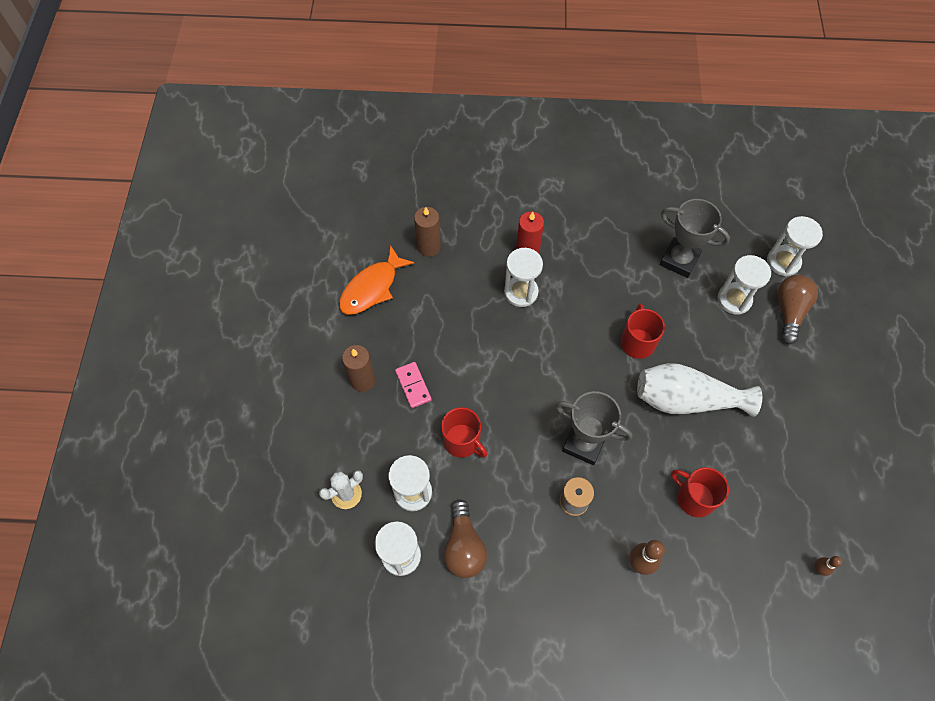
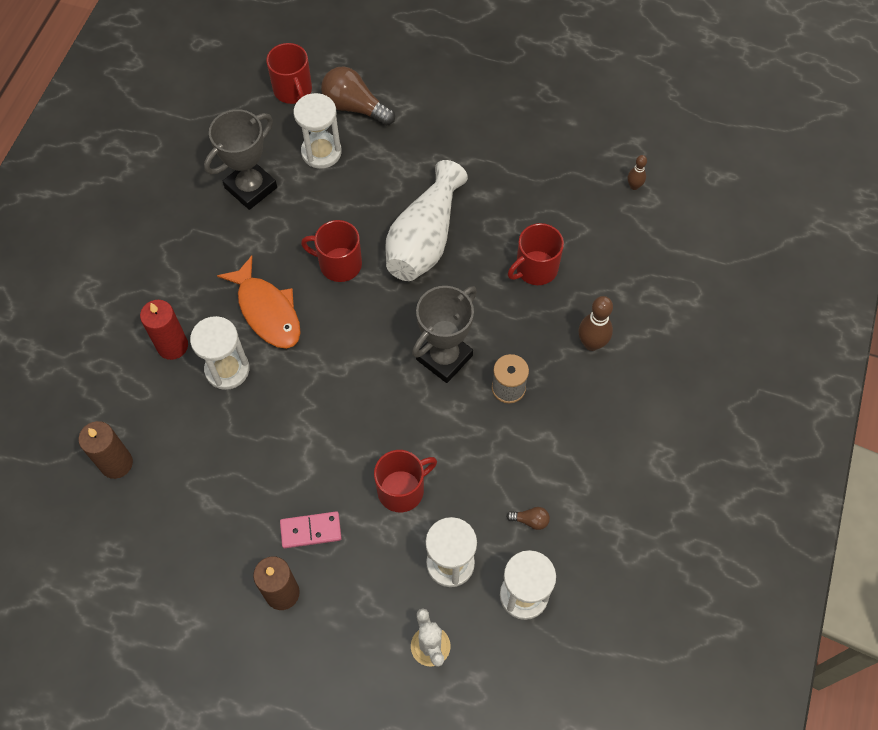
camera: 75 degrees left, 0 degrees up
(372, 288) = (150, 552): orange fish -> orange fish (267, 311)
(464, 546) = (530, 520): brown light bulb -> brown light bulb, size x0.45
(783, 262) = (293, 90): white hourglass -> red mug

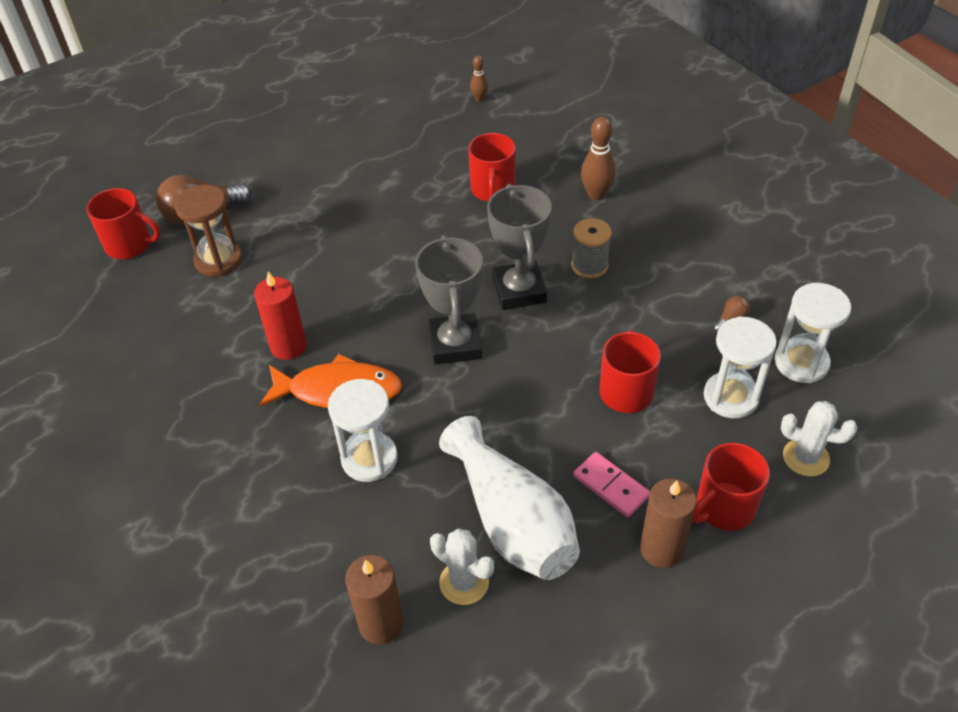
camera: 50 degrees left, 15 degrees down
(172, 346) = (294, 491): red candle -> red candle (288, 346)
(175, 490) = (464, 582): none -> white cactus
(251, 188) = (192, 330): grey trophy -> grey trophy (455, 344)
(311, 530) = (611, 486): pink domino -> pink domino turned 75 degrees counterclockwise
(321, 152) = (218, 260): white hourglass -> brown hourglass
(339, 264) = (348, 310): red mug -> red mug (724, 507)
(424, 239) = (388, 240): white vase -> white vase (512, 521)

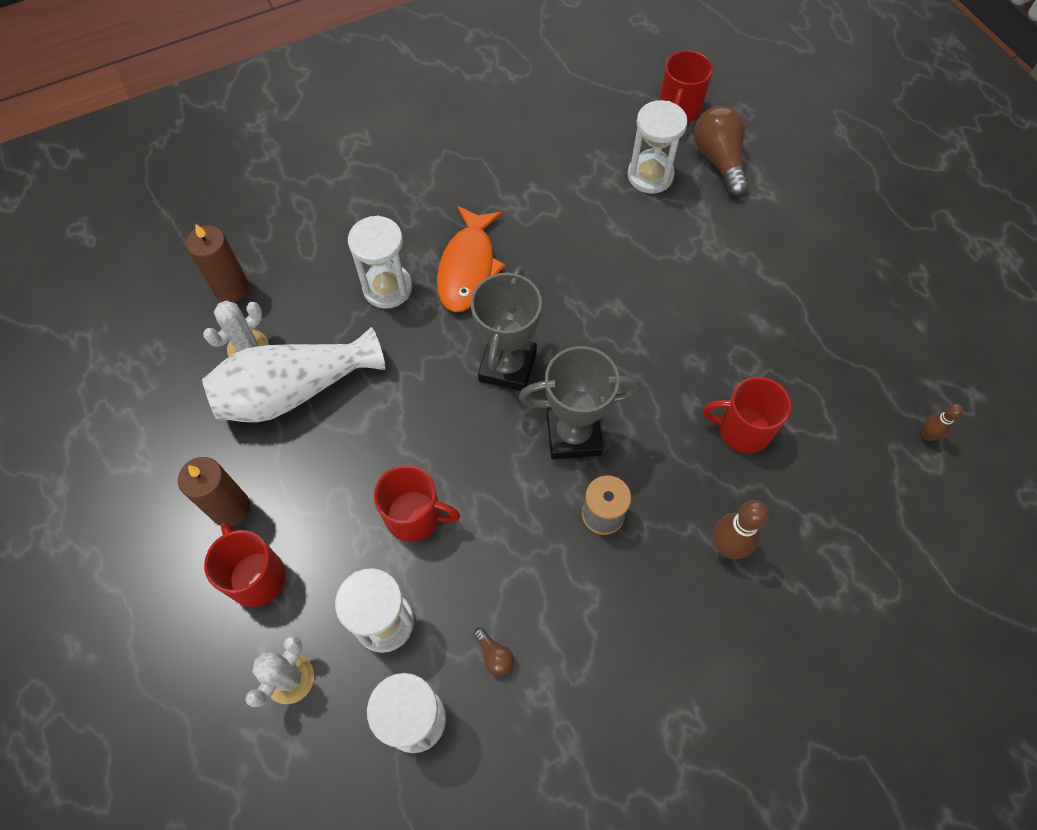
camera: 95 degrees right, 15 degrees up
(218, 260) = (650, 176): brown hourglass -> white hourglass
(288, 346) = (529, 230): red candle -> none
(455, 344) = (507, 366): grey trophy -> grey trophy turned 75 degrees counterclockwise
(611, 486) = (307, 478): pink domino -> none

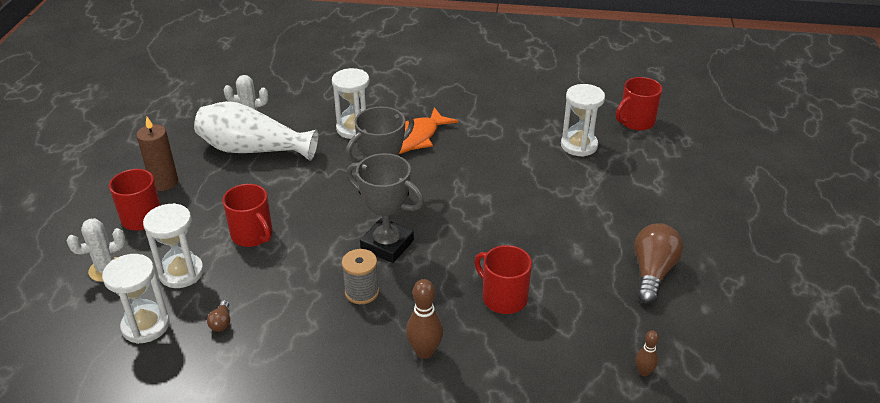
camera: 35 degrees right, 25 degrees down
(232, 288) = (271, 94): brown candle -> none
(719, 160) = (637, 157): brown light bulb -> brown light bulb (652, 273)

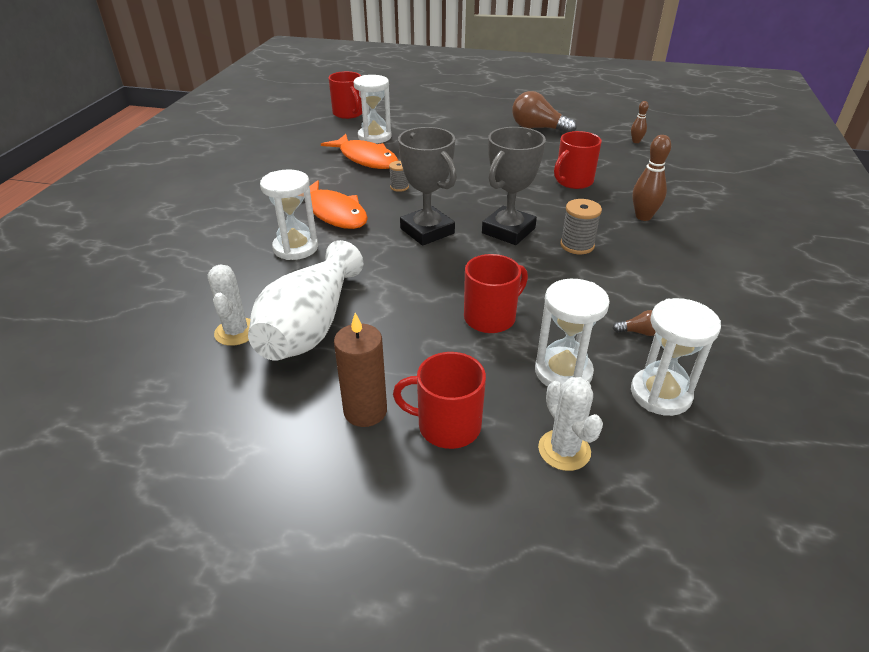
camera: 85 degrees left, 0 degrees up
(466, 171) = (399, 187): none -> grey spool
(523, 145) = (366, 159): none -> orange fish

